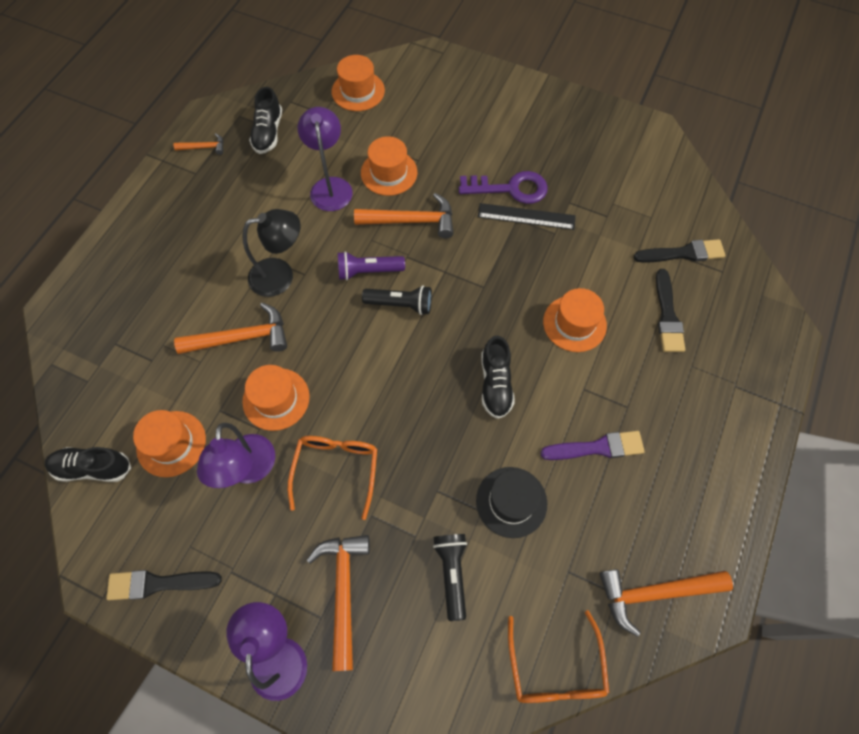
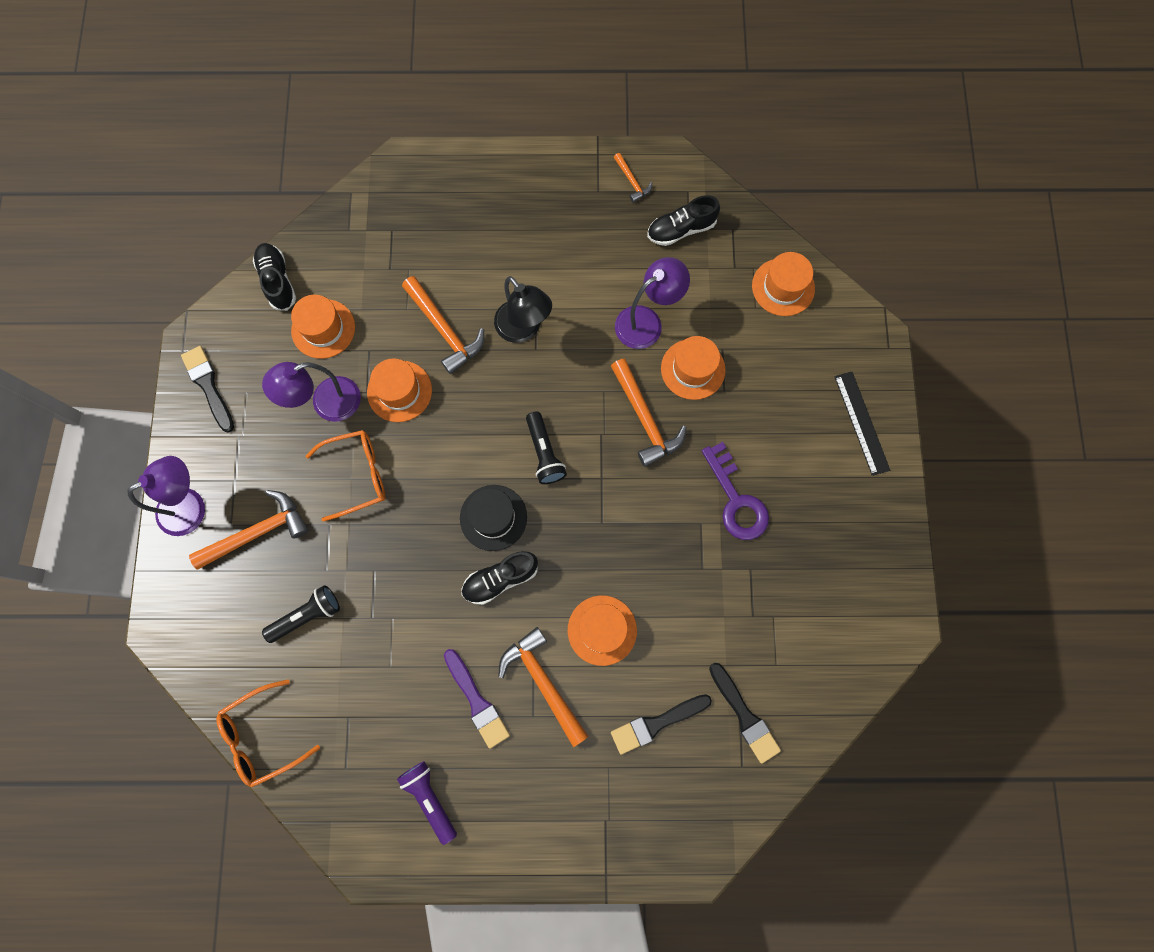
camera: 65 degrees right, 10 degrees up
(368, 271) = (566, 406): purple flashlight -> purple flashlight (430, 798)
(511, 502) = (391, 641): black hat -> black hat (493, 517)
(526, 216) = (708, 531): black ruler -> black ruler (861, 423)
(654, 593) = (359, 803): orange hammer -> orange hammer (543, 682)

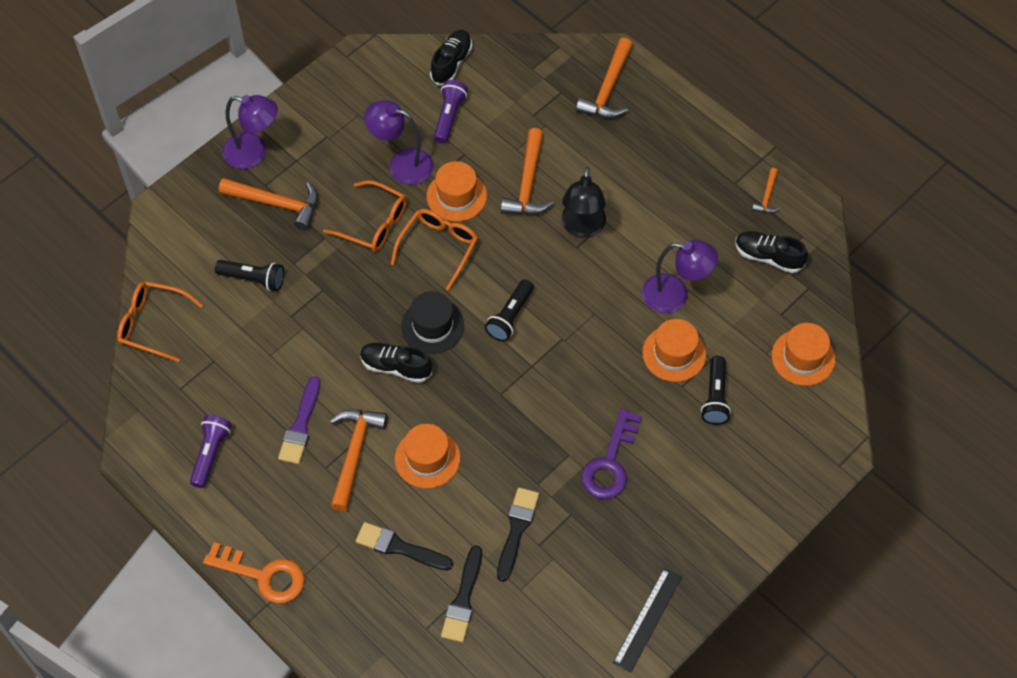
camera: 45 degrees right, 15 degrees down
(208, 386) = (340, 91): black brush -> black brush (516, 530)
(323, 329) = (449, 116): orange hat -> purple flashlight
(430, 447) = (438, 247): none -> orange glasses
(578, 855) = (263, 575): none -> orange key
(645, 419) = (603, 355): orange hammer -> orange hammer (608, 89)
(756, 376) = (715, 397): none -> black flashlight
(861, 423) = (760, 495): black ruler -> black ruler (647, 619)

